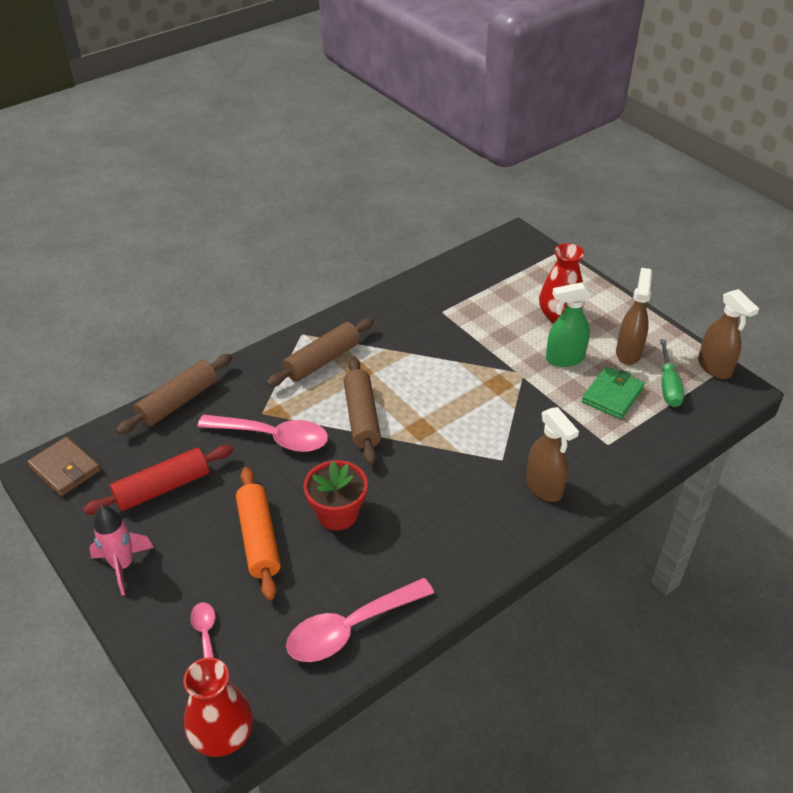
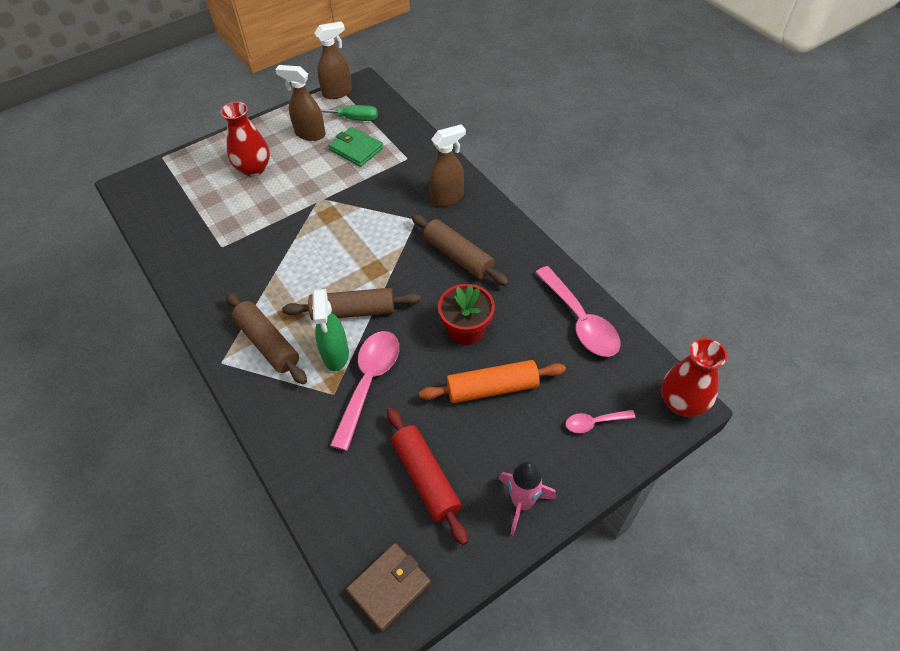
camera: 85 degrees left, 10 degrees up
(178, 402) = (302, 476): brown rolling pin -> brown rolling pin (458, 256)
(564, 359) = (308, 171): green spray bottle -> green spray bottle (335, 355)

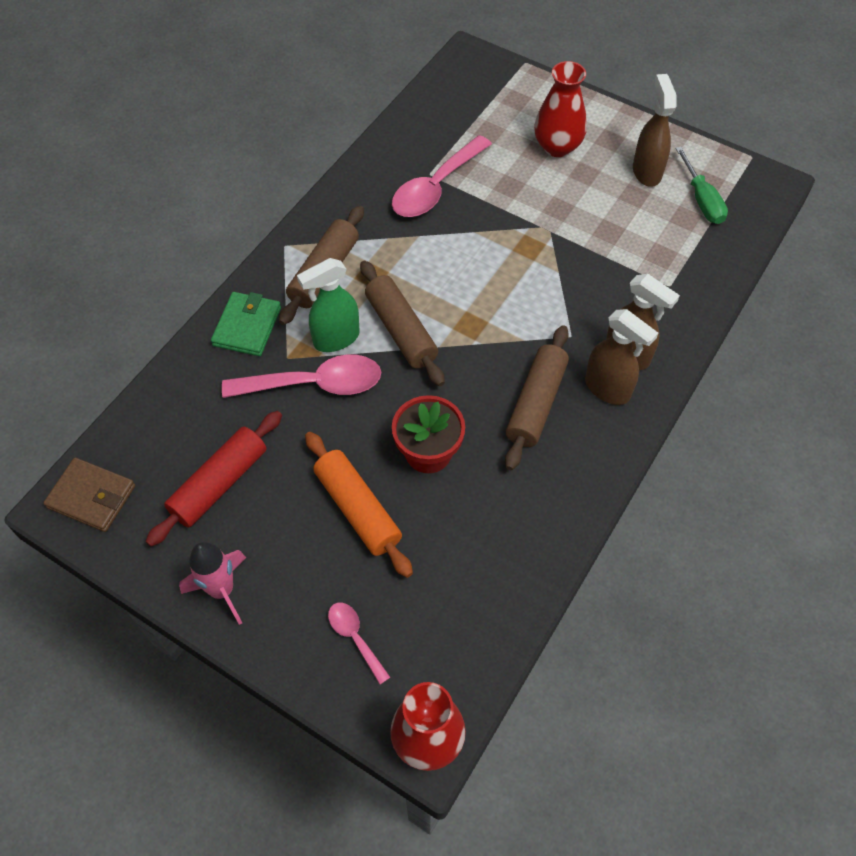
camera: 65 degrees right, 5 degrees up
(337, 92) = (738, 166): brown spray bottle -> brown spray bottle (607, 389)
(356, 149) = (651, 227): green wallet -> green wallet (247, 326)
(580, 321) = (502, 577): pink spoon -> pink spoon (436, 187)

